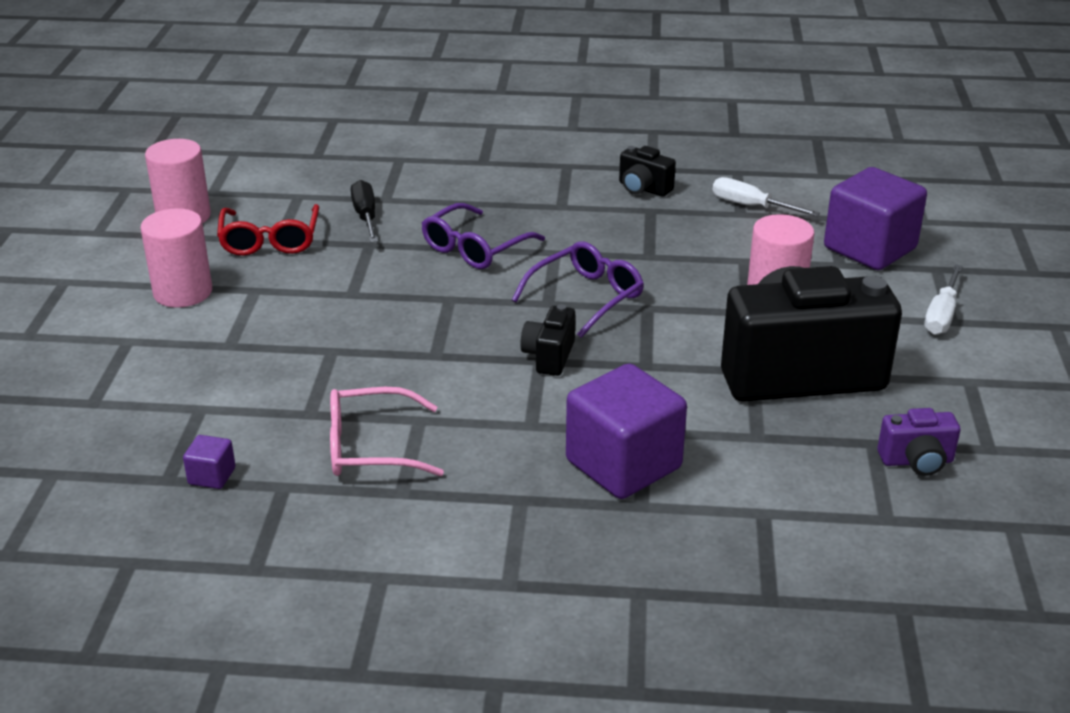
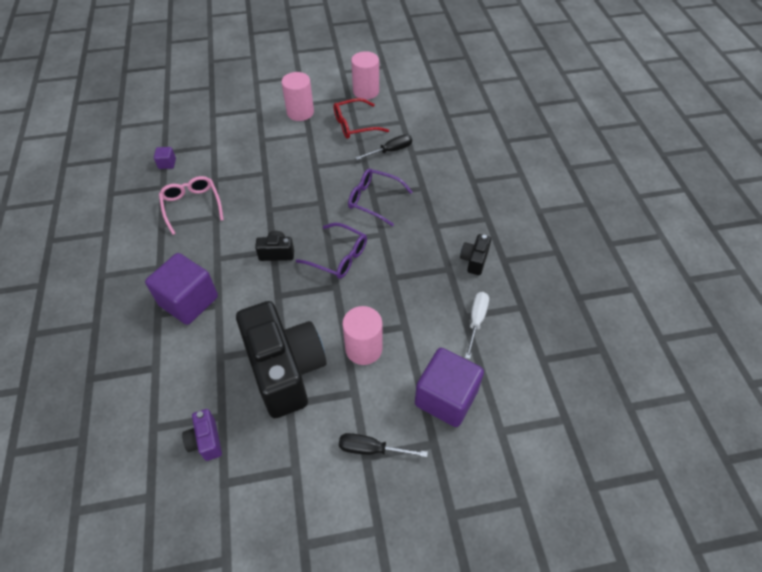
camera: 75 degrees right, 20 degrees up
(941, 315) = (371, 449): white screwdriver -> black screwdriver

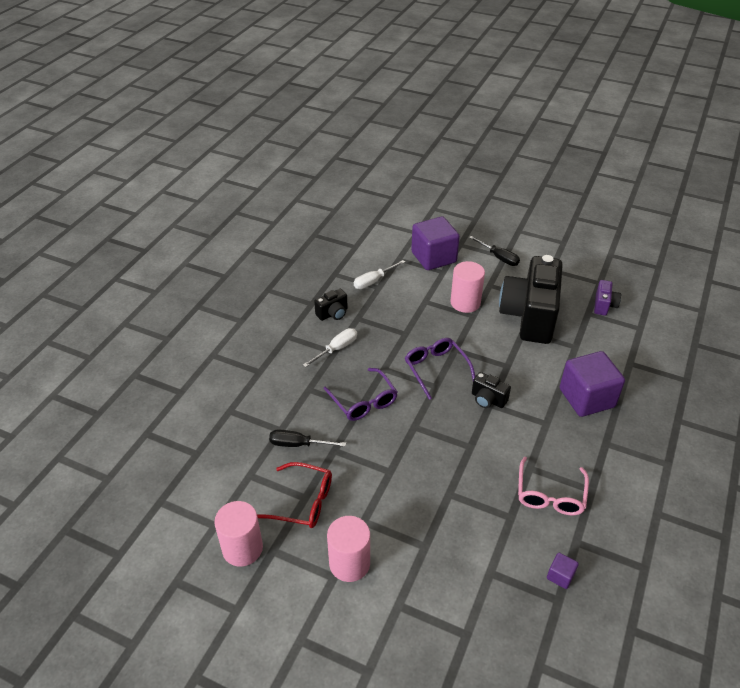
camera: 145 degrees left, 10 degrees down
(436, 229) = (336, 349): none -> white screwdriver

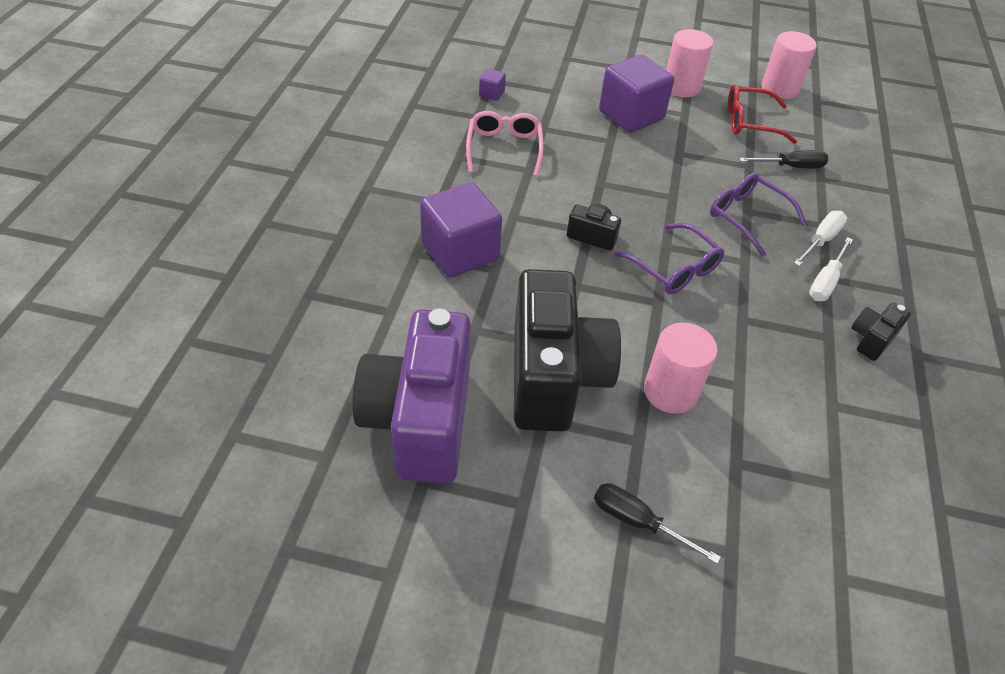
camera: 165 degrees right, 5 degrees up
(373, 281) = (849, 417): white screwdriver -> white screwdriver (821, 240)
(433, 257) = (770, 500): purple cube -> purple cube (631, 115)
(604, 305) = (420, 420): purple camera -> purple camera, size x2.39

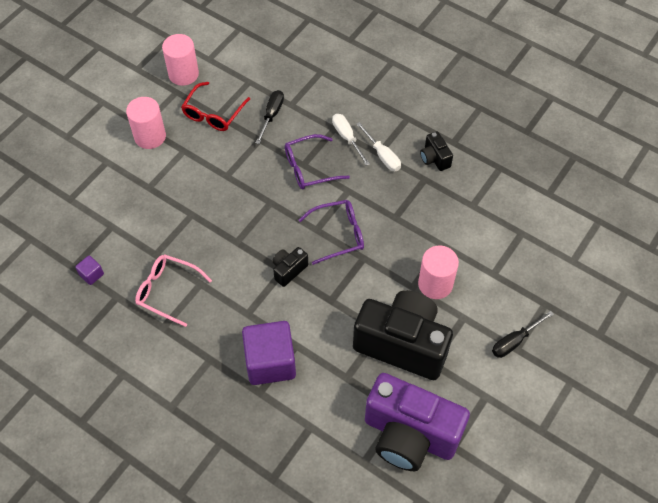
camera: 65 degrees left, 10 degrees up
(631, 115) = (168, 187): purple cube -> none

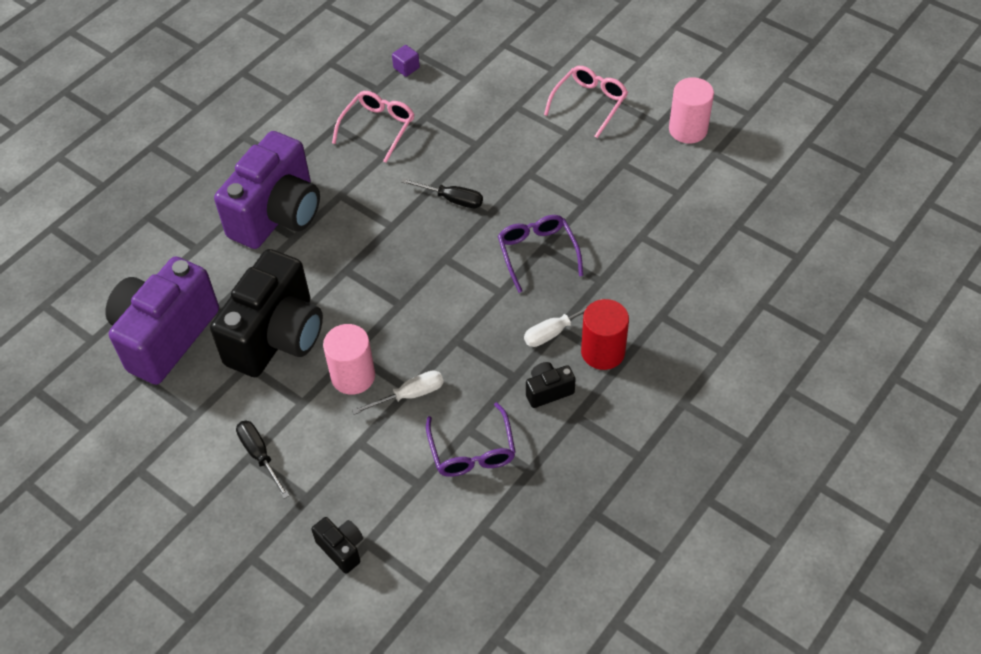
camera: 95 degrees right, 5 degrees down
(150, 136) = (589, 104): pink cylinder -> pink glasses
(213, 113) = (625, 159): red glasses -> none
(270, 362) = (277, 214): purple cube -> purple camera
(272, 115) = (622, 216): black screwdriver -> black screwdriver (452, 199)
(289, 270) = (391, 231): black camera -> black camera (341, 549)
(338, 234) = (435, 279): purple glasses -> purple glasses (472, 450)
(347, 138) = (585, 294): white screwdriver -> white screwdriver (410, 395)
(398, 127) = (603, 352): none -> red cylinder

